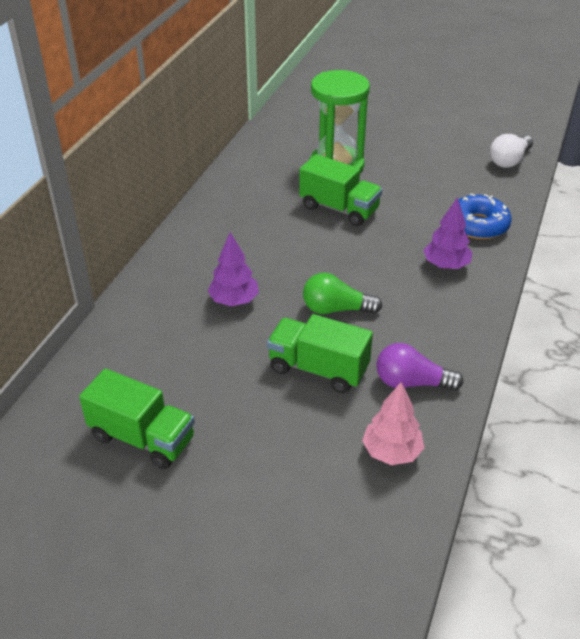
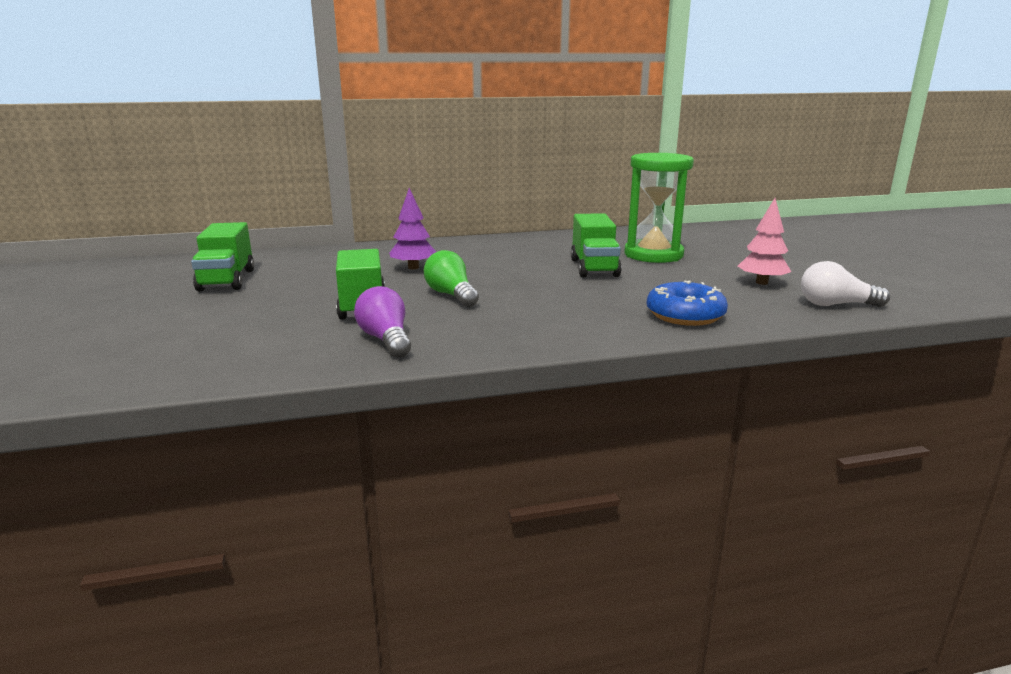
camera: 55 degrees right, 20 degrees down
(391, 452) = (277, 352): pink tree -> pink tree (761, 282)
(446, 265) = (589, 317): purple tree -> none

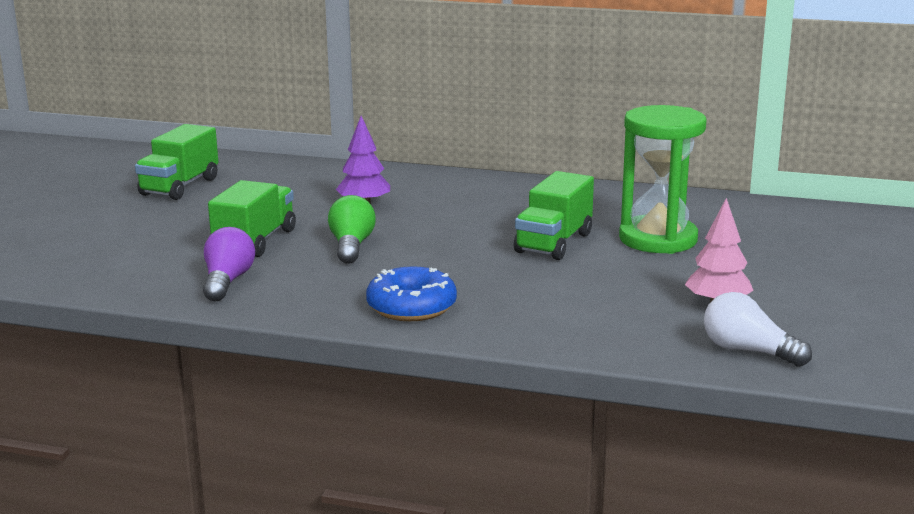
camera: 30 degrees right, 0 degrees up
(685, 315) = (545, 322): blue donut -> blue donut (411, 307)

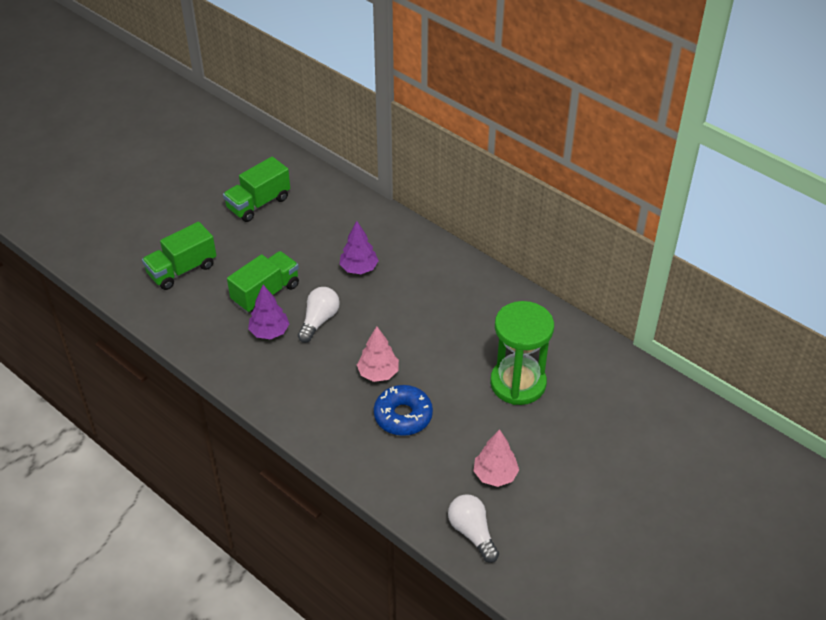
camera: 25 degrees right, 25 degrees up
(227, 281) = (224, 336): purple light bulb -> none
(290, 266) = (269, 332): none -> purple tree
(351, 246) = (319, 320): green light bulb -> white light bulb
(411, 307) = (311, 406): blue donut -> blue donut (403, 416)
(475, 266) = (378, 373): none -> pink tree
(554, 243) = (446, 363): green truck -> green truck (182, 270)

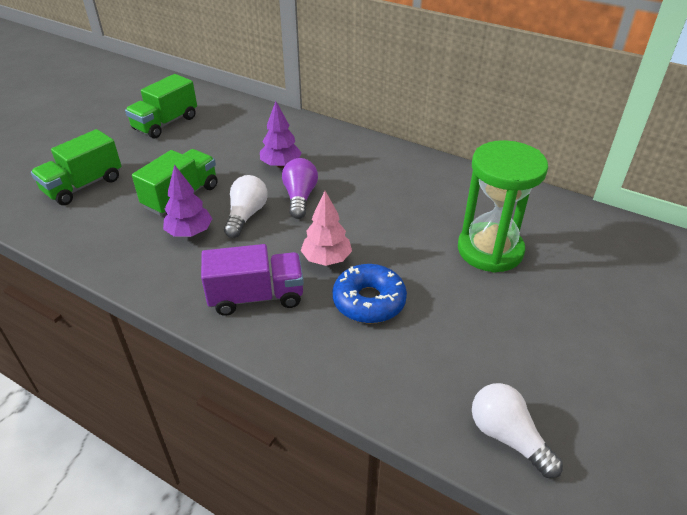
camera: 10 degrees left, 5 degrees down
(315, 399) = (256, 296): none -> purple truck
(369, 307) = (300, 197): none -> purple light bulb
(495, 475) = (506, 355): pink tree -> none

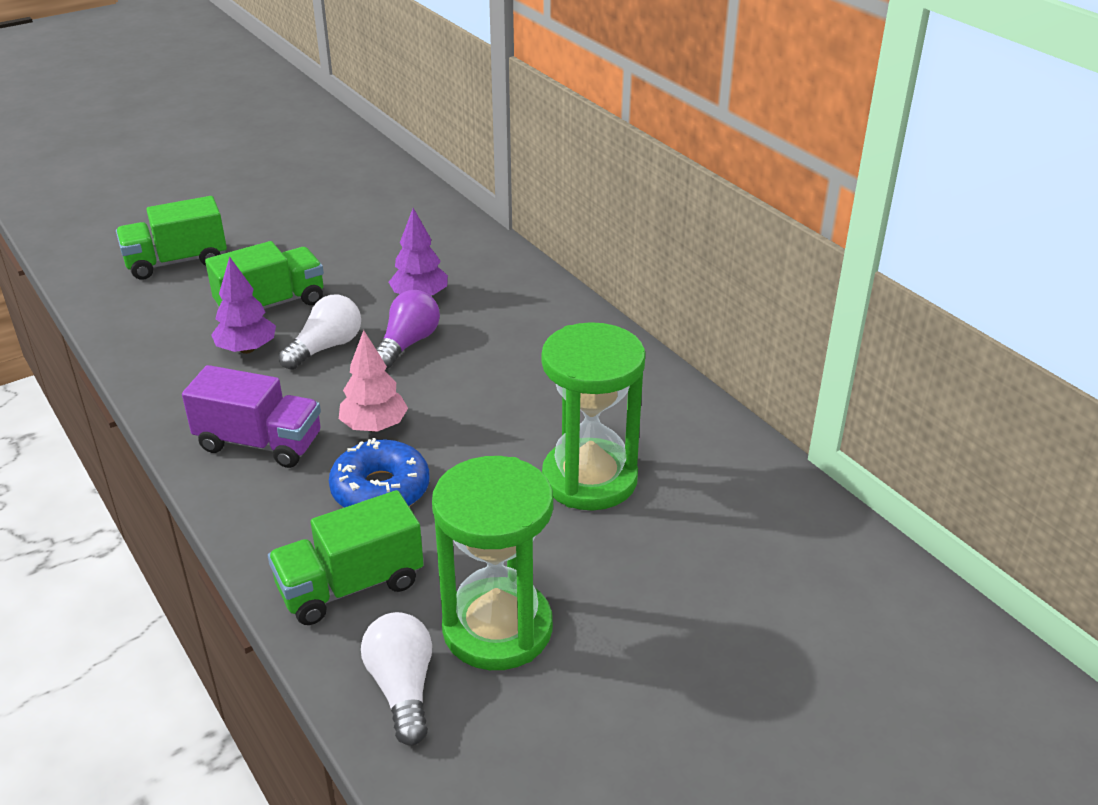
camera: 25 degrees right, 5 degrees down
(165, 123) = (325, 208): green truck -> green truck (350, 586)
(527, 369) = (497, 628): none -> green hourglass

